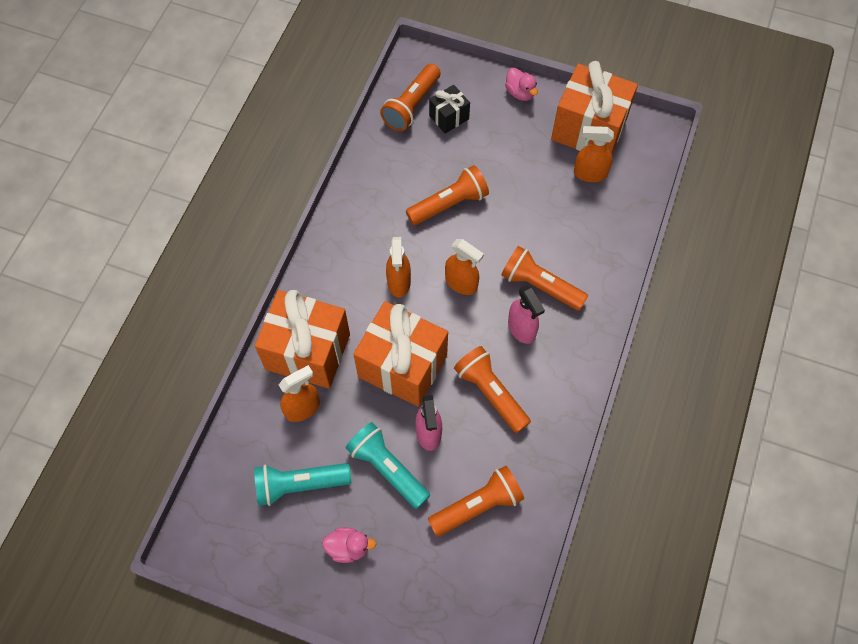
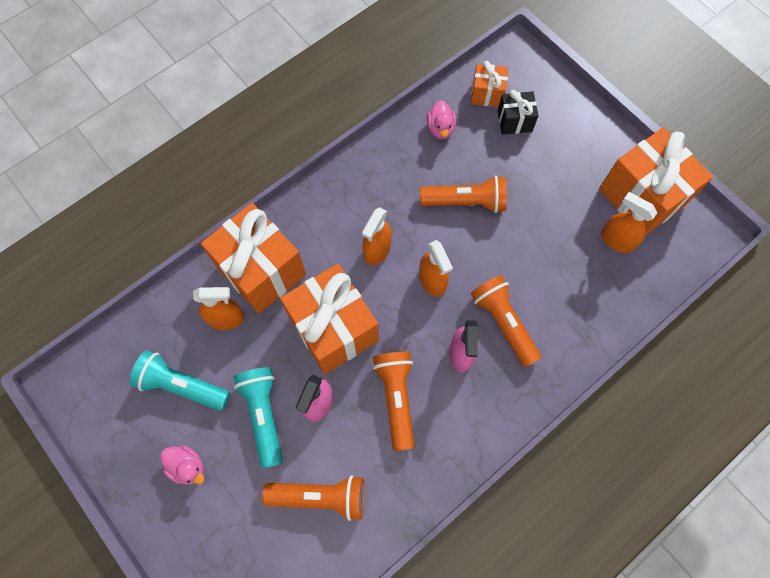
camera: 30 degrees right, 5 degrees up
(411, 106) = (487, 94): orange flashlight -> orange gift
(520, 93) = (595, 130): pink duck -> pink duck (440, 128)

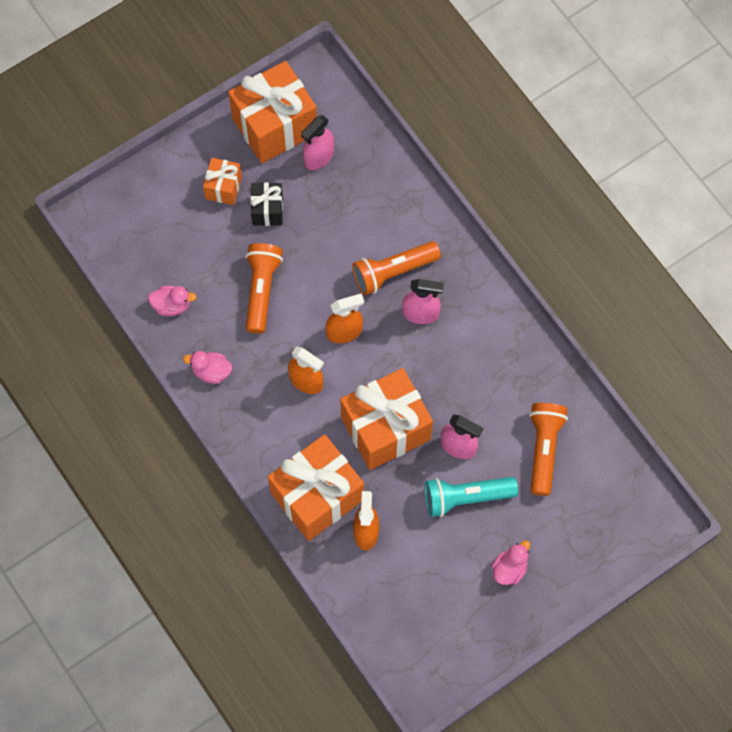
camera: 85 degrees left, 0 degrees up
(182, 385) = (431, 575): turquoise flashlight -> none
(379, 167) = (211, 371): none -> pink duck
(396, 398) = (459, 376): orange flashlight -> none
(487, 94) = (135, 253): orange gift -> orange gift (223, 187)
(514, 121) = (172, 230): black gift -> black gift (267, 210)
(616, 240) = (318, 157): orange spray bottle -> pink spray bottle

